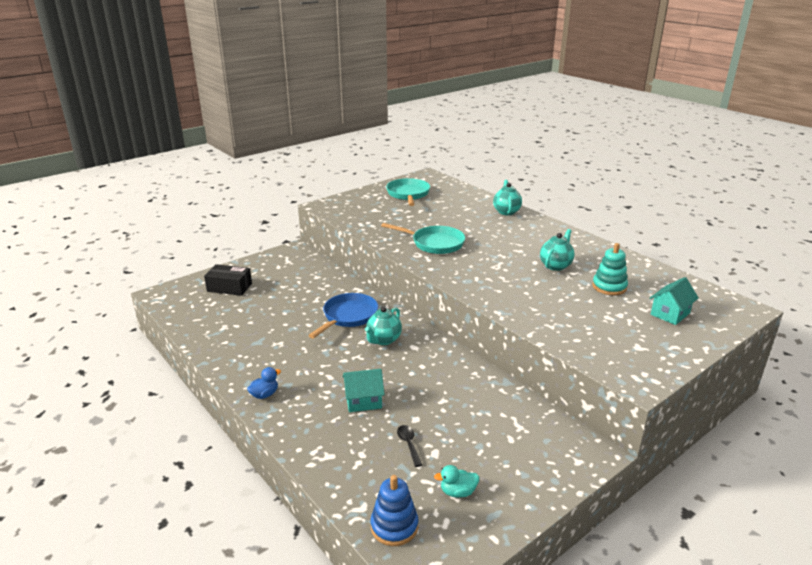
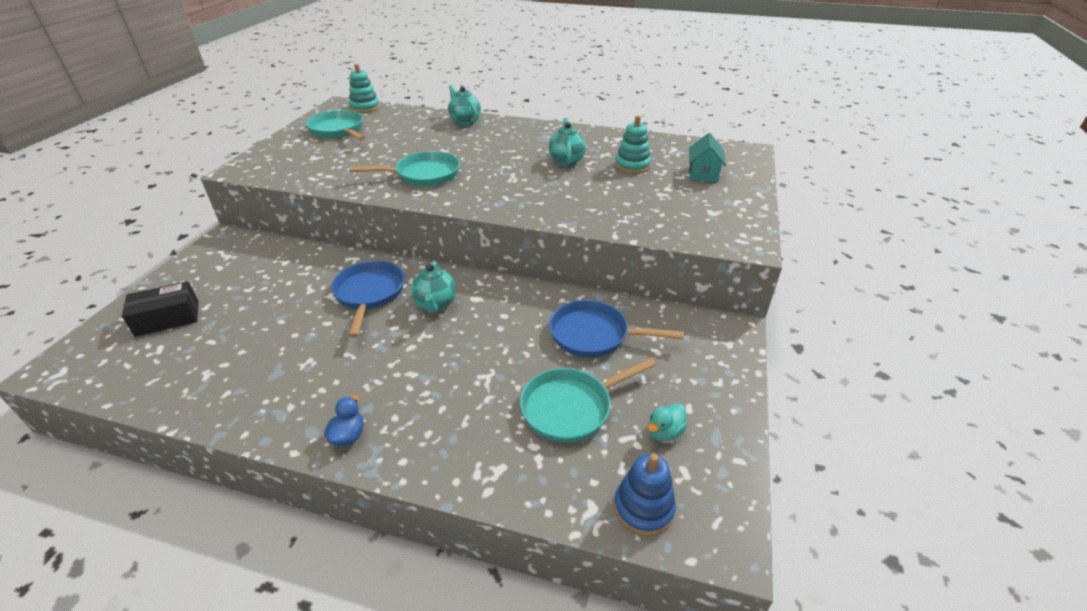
camera: 35 degrees left, 10 degrees up
(363, 401) = (478, 383): turquoise house -> none
(409, 444) = (571, 407): black spoon -> turquoise pan
(442, 181) = (365, 107): none -> turquoise stacking toy
(474, 406) = (594, 335): none -> blue pan

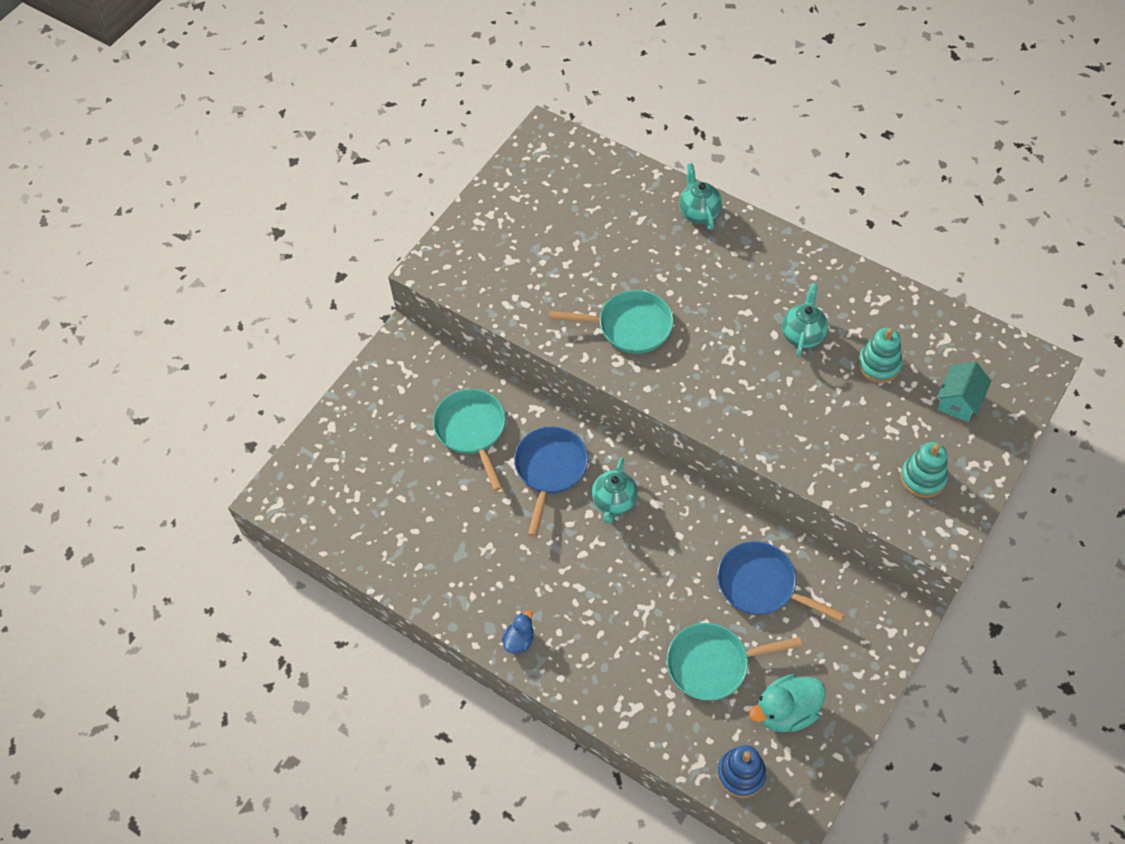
camera: 20 degrees right, 20 degrees up
(167, 318) = (359, 456): black box -> none
(338, 130) = (540, 201): turquoise pan -> turquoise pan (472, 430)
(365, 107) = (576, 148): turquoise stacking toy -> turquoise stacking toy (922, 478)
(664, 432) = (786, 711): turquoise duck -> turquoise duck, size x1.77

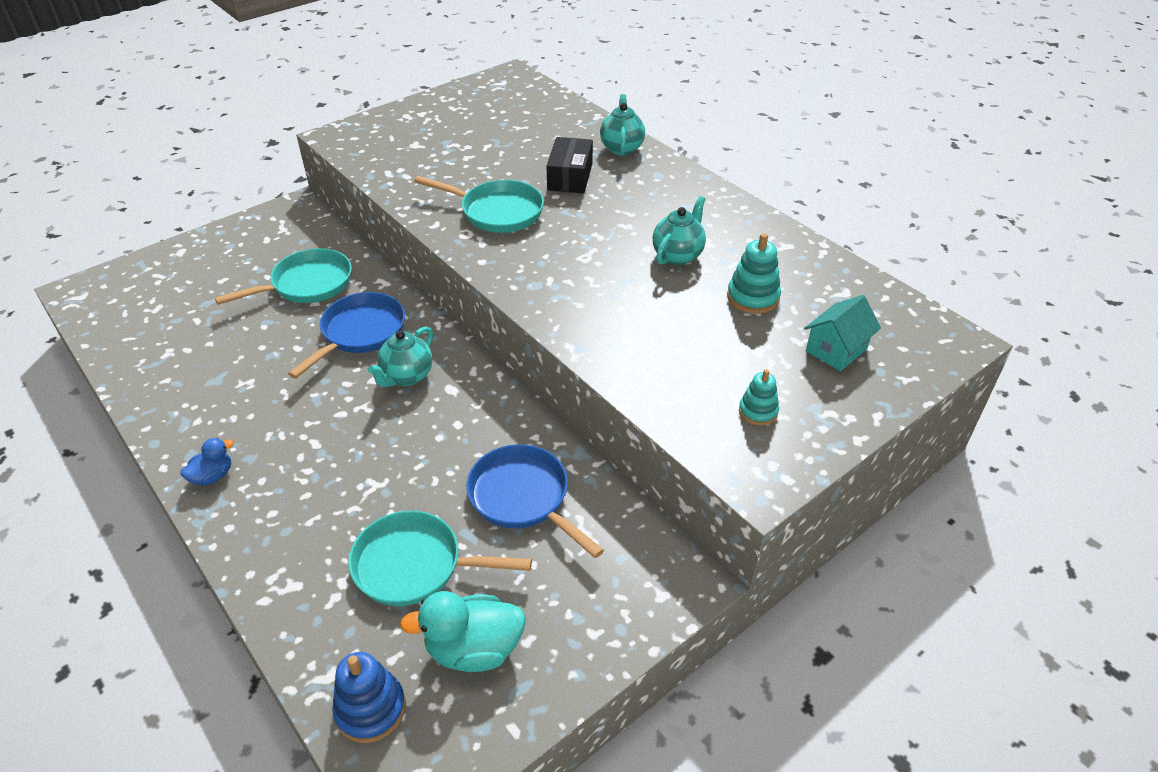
camera: 15 degrees right, 15 degrees down
(472, 430) = (307, 284): turquoise pan -> turquoise pan turned 60 degrees clockwise
(670, 264) = (570, 177): none -> black box
(922, 478) = (758, 411): turquoise stacking toy -> turquoise stacking toy, size x0.65

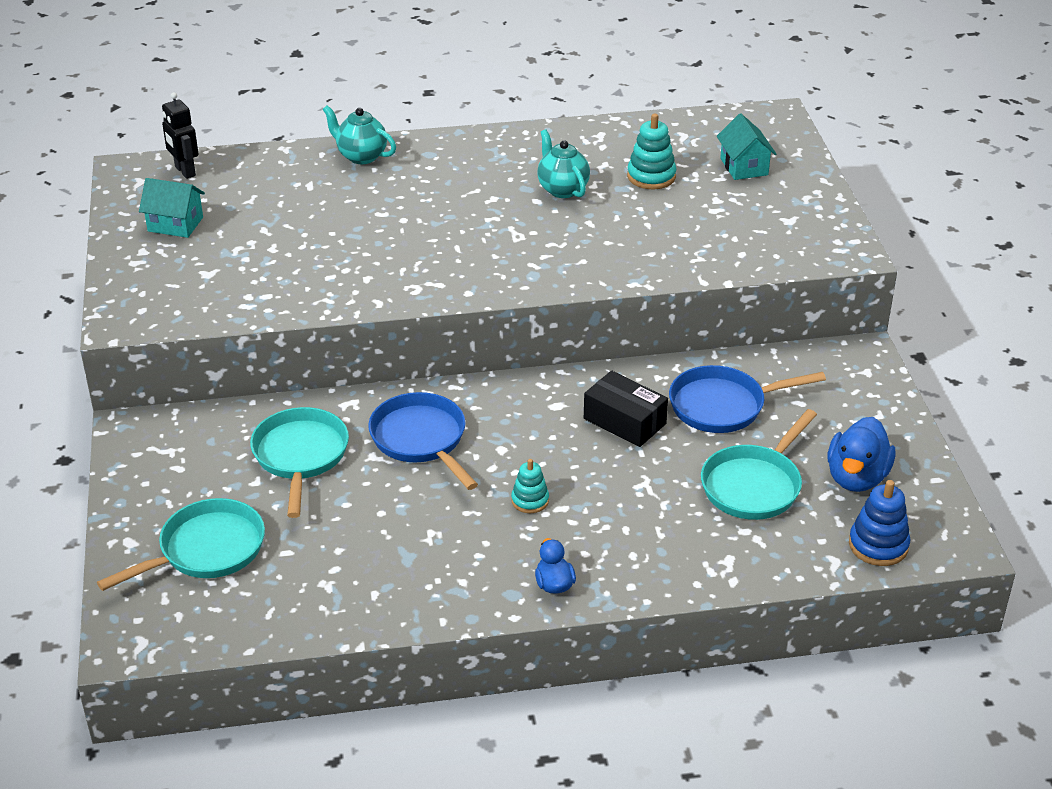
camera: 60 degrees left, 5 degrees down
(406, 376) = (515, 427): turquoise teapot -> none
(463, 112) = (175, 224): none -> turquoise house
(474, 649) = (856, 478): turquoise duck -> blue duck
(497, 212) = (395, 260): turquoise pan -> turquoise pan (206, 550)
(529, 92) = (184, 171): none -> black robot
(570, 177) = (379, 201): black box -> black box (624, 421)
(758, 411) = (781, 226): turquoise stacking toy -> turquoise stacking toy (530, 500)

